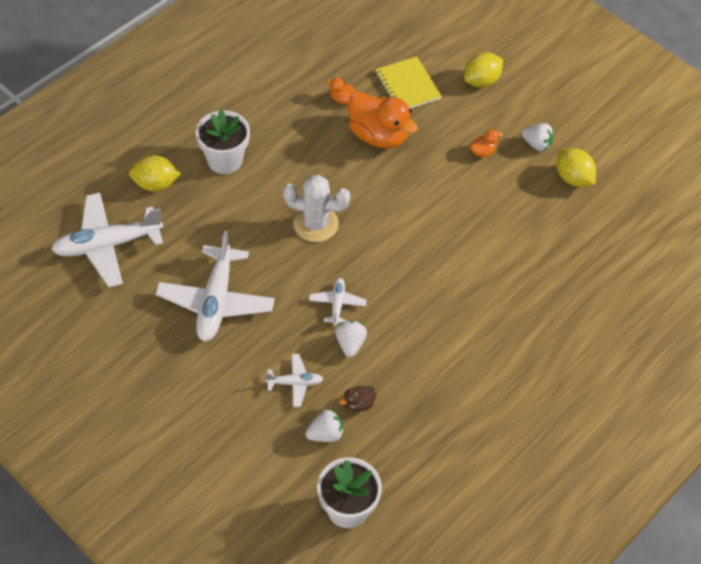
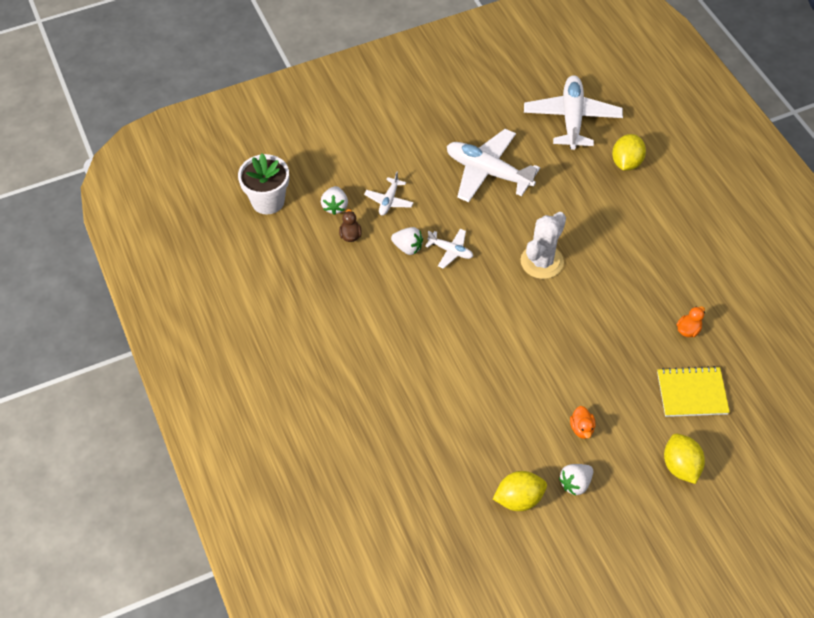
camera: 115 degrees right, 0 degrees up
(225, 160) = (638, 216): white flower pot -> none
(378, 136) = (631, 344): orange duck -> none

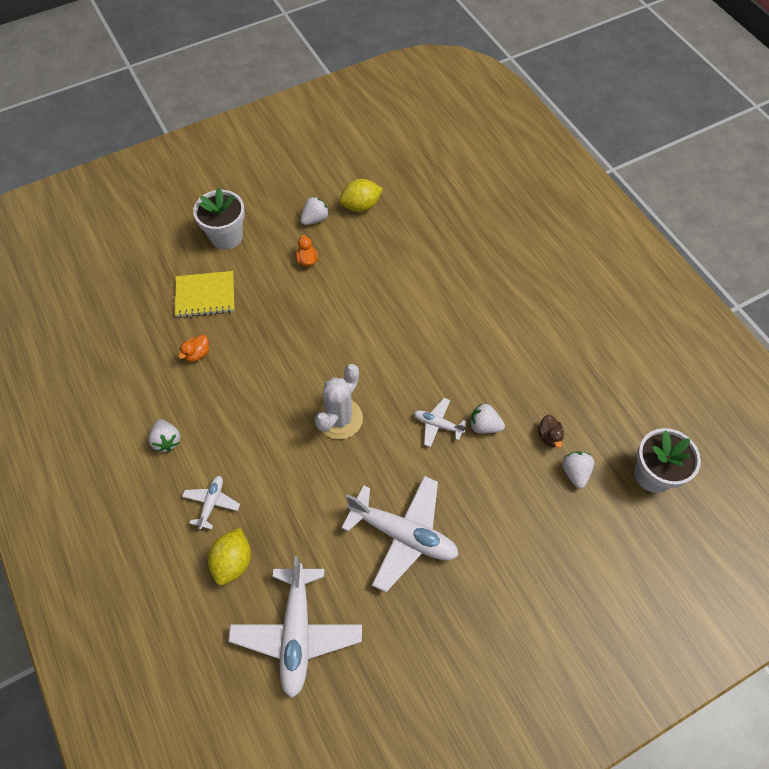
camera: 175 degrees right, 5 degrees up
(389, 201) = (515, 485): white plane -> white plane (211, 503)
(680, 466) = (226, 237): yellow lemon -> white flower pot
(700, 253) = (167, 440): none -> white strawberry

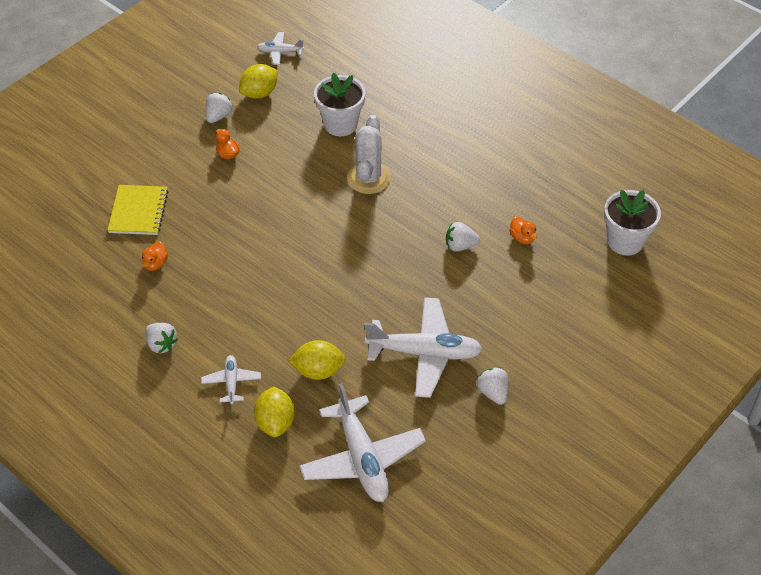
camera: 20 degrees left, 10 degrees down
(205, 295) = (138, 211): yellow notebook -> yellow notebook turned 60 degrees counterclockwise
(226, 237) = (135, 154): white flower pot -> white flower pot (340, 124)
(295, 519) = (318, 371): none -> yellow lemon
(339, 418) = (322, 278): white cactus -> white cactus (368, 178)
(438, 425) = (417, 257): white plane -> white plane (280, 52)
(549, 436) = (522, 238): brown duck -> orange duck
(575, 473) = (557, 259): white strawberry -> white strawberry (493, 392)

